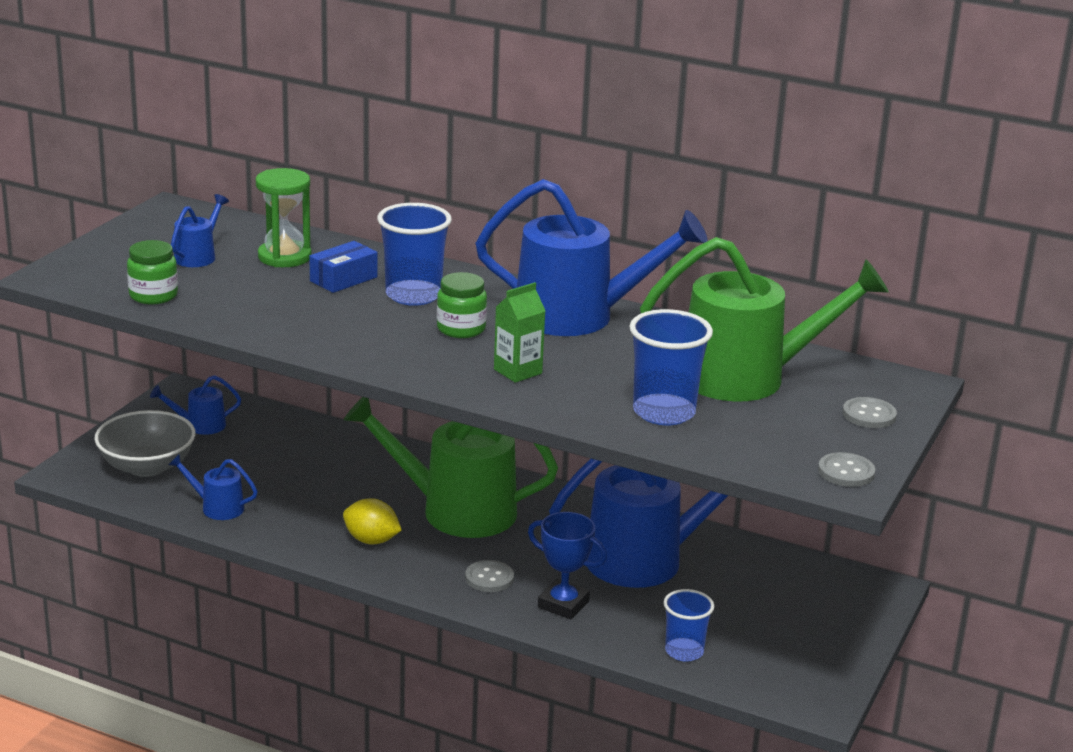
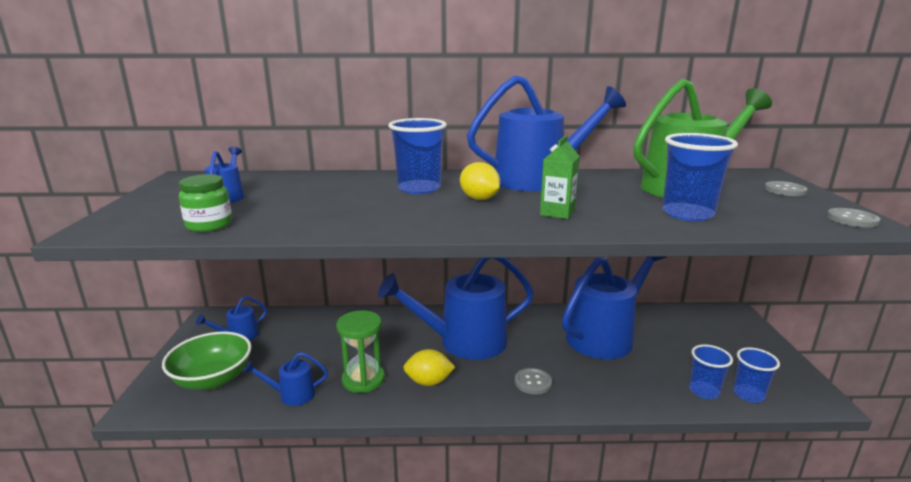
camera: 25 degrees left, 5 degrees down
(147, 466) = (213, 379): grey bowl -> green bowl
(284, 257) = (299, 186): green hourglass -> green hourglass (363, 379)
(343, 279) = (358, 189): blue box -> none
(455, 510) = (463, 342): green watering can -> blue watering can
(461, 329) = (479, 199): green jar -> yellow lemon
(563, 604) = (597, 384): blue trophy -> none
(735, 672) = (748, 394): none -> blue cup

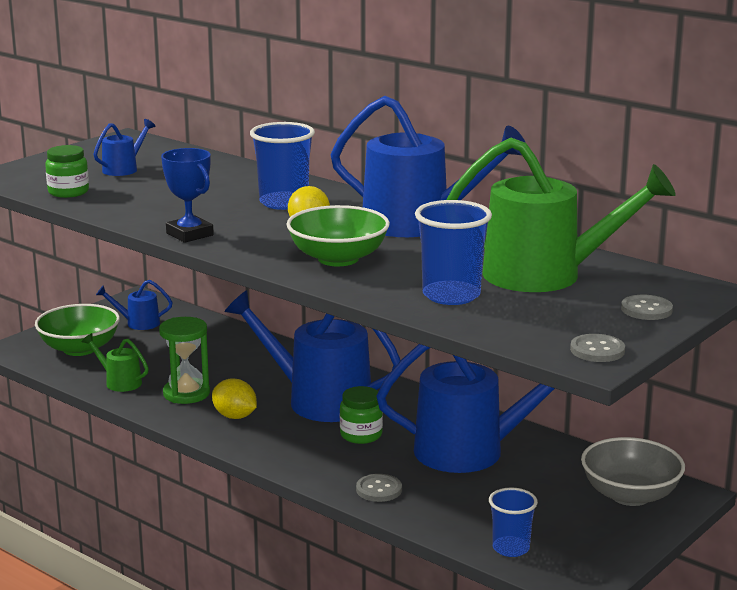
camera: 40 degrees right, 0 degrees up
(292, 395) = (119, 382): blue watering can -> green watering can
(405, 228) = (189, 234): none -> blue trophy
(531, 355) = (361, 435): none -> green jar
(533, 382) = (322, 453): grey button -> grey button (379, 489)
(557, 213) = (338, 259): green carton -> green bowl
(704, 391) = (470, 527): blue cup -> none
(719, 326) = (630, 495): none -> grey bowl

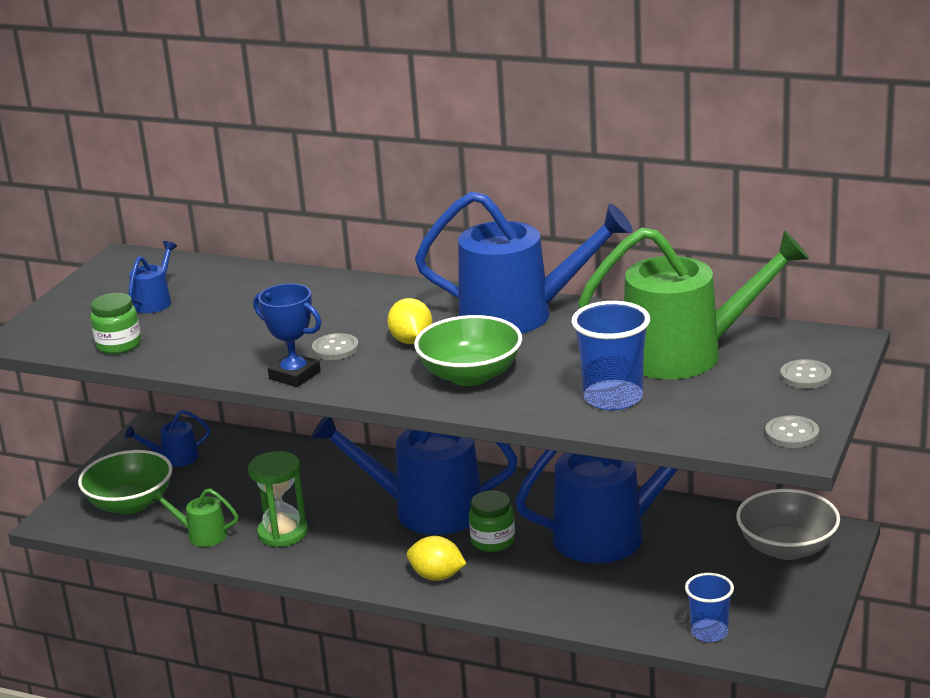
camera: 15 degrees left, 5 degrees up
(235, 416) = (351, 548): yellow lemon -> yellow lemon (437, 576)
(284, 202) = (362, 314): blue cup -> none
(379, 489) = (547, 599): grey button -> grey button (335, 348)

